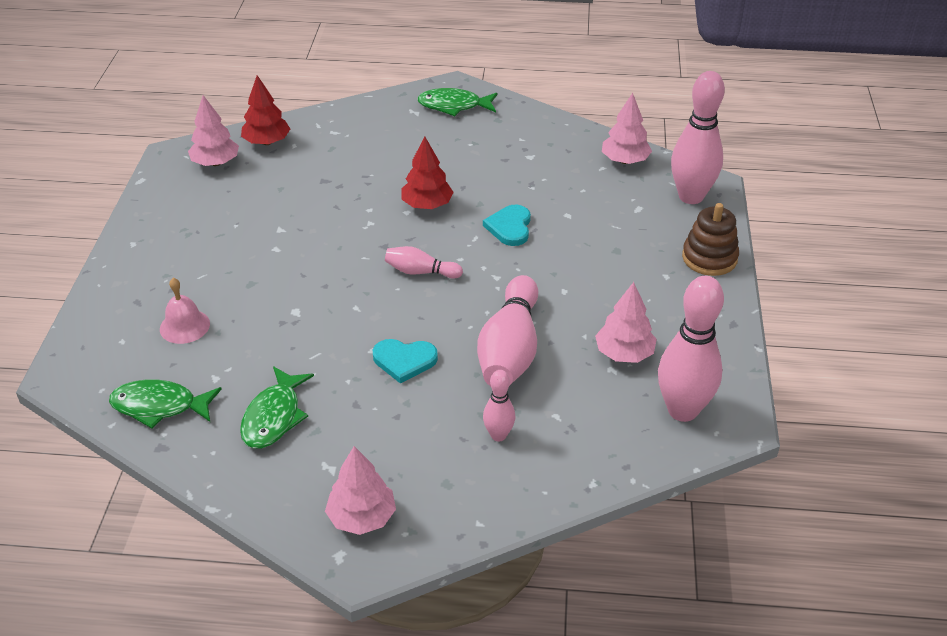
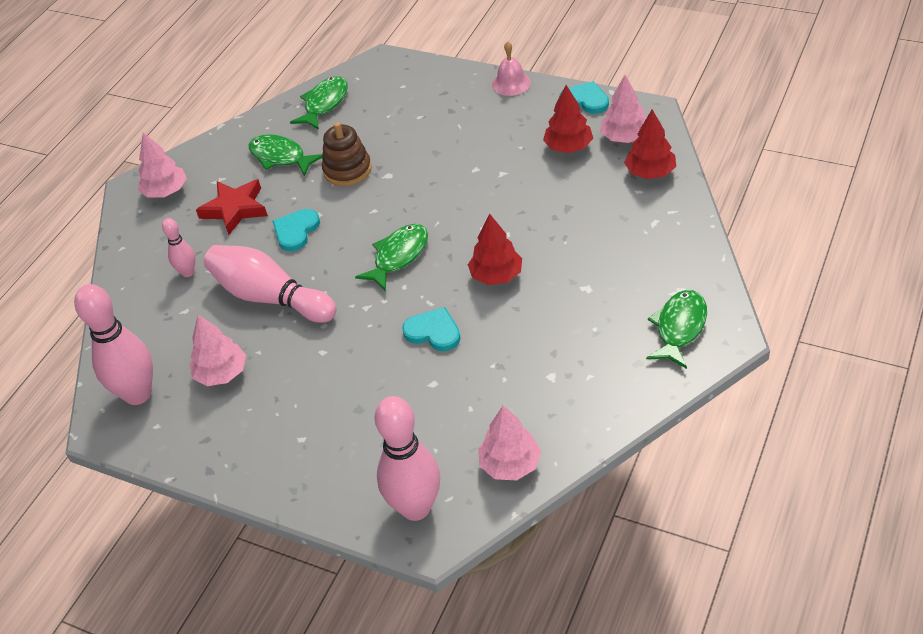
camera: 115 degrees right, 5 degrees up
(154, 195) = (585, 100): none -> turquoise heart
(184, 326) = (402, 116): pink bell -> pink bell (511, 83)
(233, 194) = (568, 147): none -> red tree
(380, 429) = (235, 209): none -> red star
(421, 272) = (398, 256): pink bowling pin -> green fish
(709, 258) = (307, 486): brown stacking toy -> brown stacking toy (347, 170)

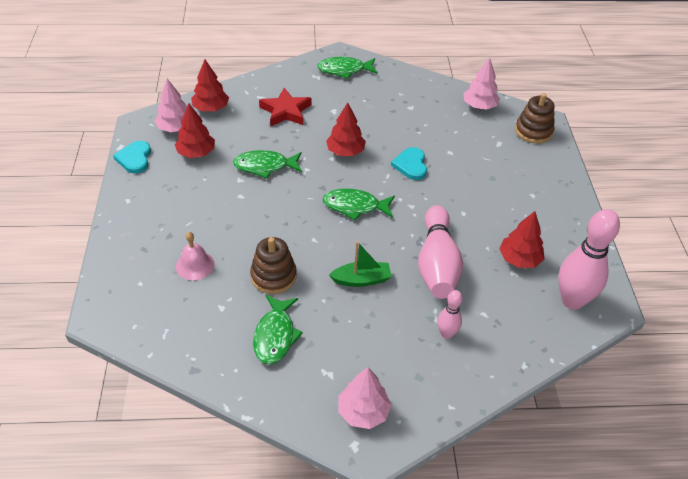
camera: 125 degrees left, 0 degrees up
(222, 373) = (519, 259): pink tree -> red tree
(235, 209) = (358, 337): red star -> red star (285, 111)
(296, 231) = (361, 280): turquoise heart -> green boat
(324, 104) = (184, 335): green fish -> green fish (265, 166)
(415, 508) = (533, 131): pink bowling pin -> brown stacking toy
(511, 83) = (120, 208): pink bell -> pink bell (195, 265)

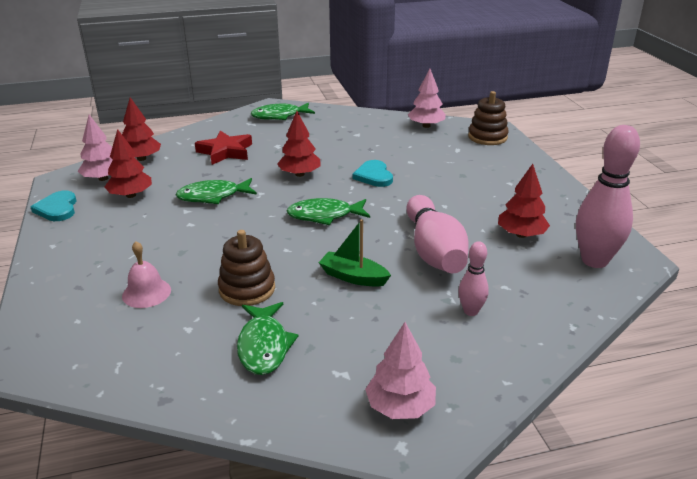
camera: 10 degrees left, 15 degrees down
(361, 280) = (353, 277): green boat -> green boat turned 135 degrees counterclockwise

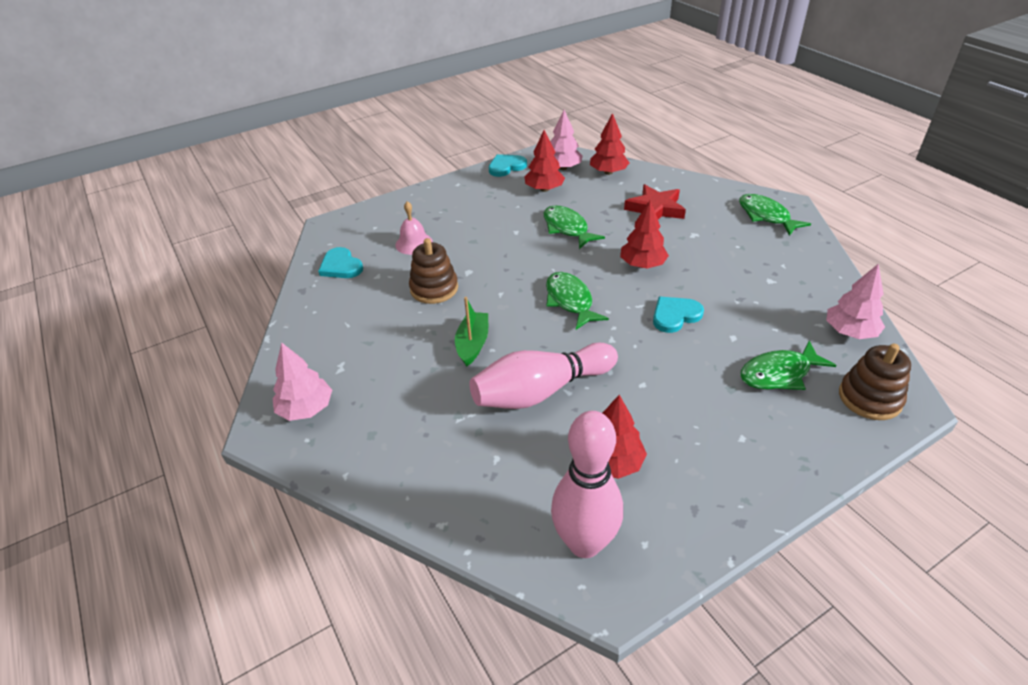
camera: 75 degrees right, 10 degrees up
(140, 358) = (341, 266): none -> turquoise heart
(264, 346) = (365, 318): green fish -> green fish (779, 374)
(471, 311) = (444, 435): pink bowling pin -> none

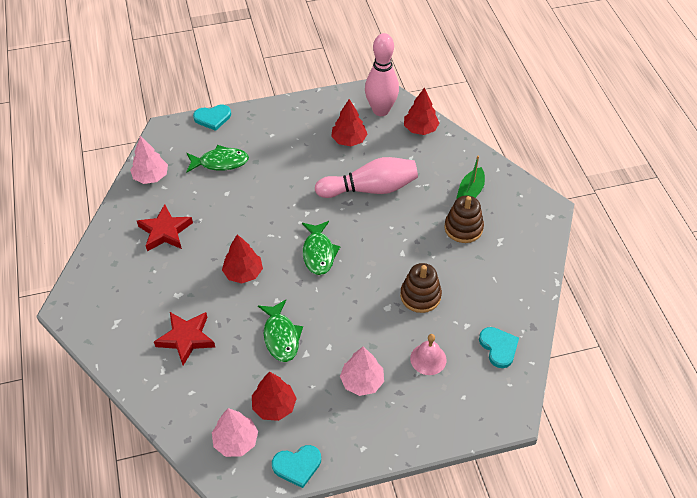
camera: 165 degrees left, 10 degrees up
(306, 409) = (522, 215): pink tree -> pink tree (362, 381)
(473, 344) = (403, 235): green boat -> green boat (470, 192)
(608, 172) = (193, 415): red tree -> red tree (420, 129)
(675, 315) = (252, 219): turquoise heart -> turquoise heart (213, 118)
(764, 280) = (165, 231): none -> red star
(766, 216) = (100, 298): green fish -> none
(869, 398) = (184, 136): brown stacking toy -> brown stacking toy (463, 228)

